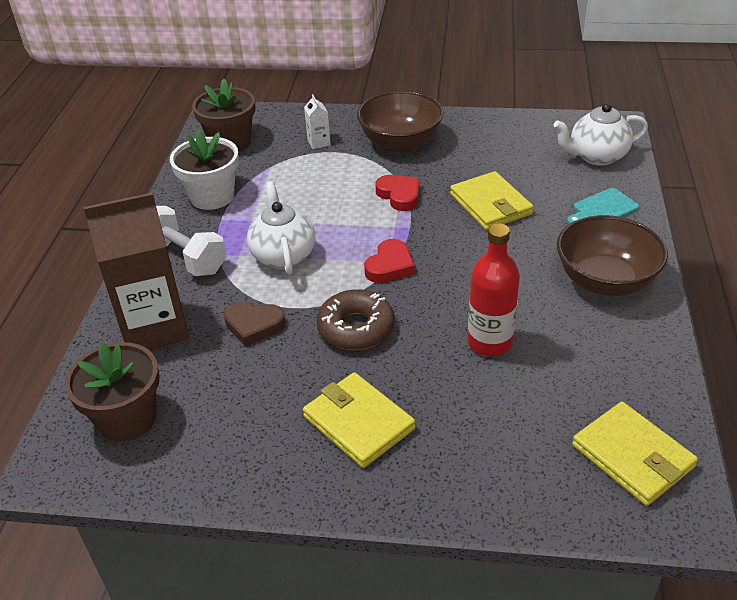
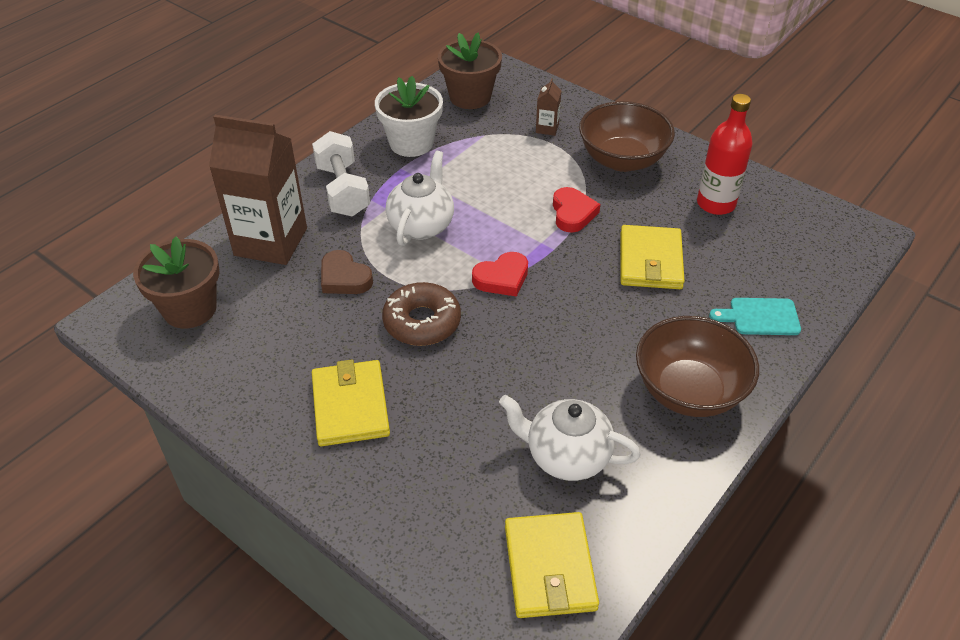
camera: 30 degrees right, 5 degrees up
(319, 142) = (547, 128): white carton -> brown carton
(490, 342) = (523, 394): red bottle -> red bottle (716, 204)
(596, 156) = (809, 258): white teapot -> white teapot (566, 456)

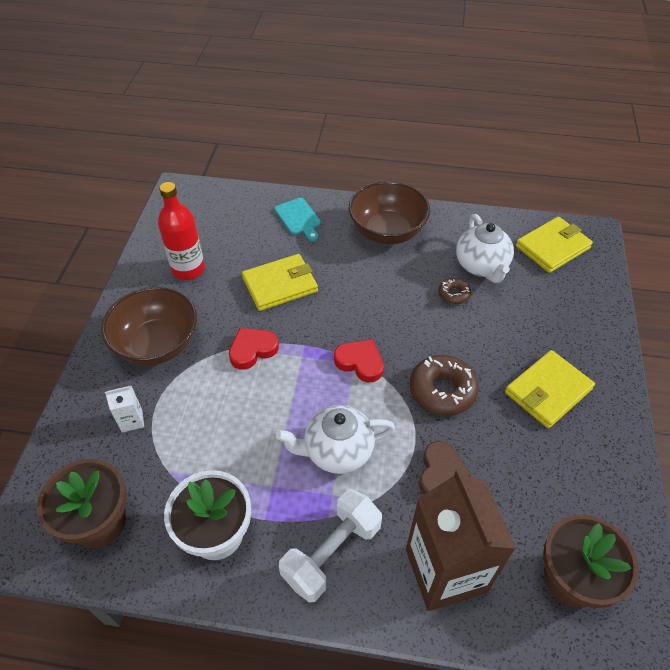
camera: 120 degrees left, 5 degrees up
(539, 401) = (454, 294): none -> brown donut
(547, 128) = (132, 420): brown carton -> white carton

